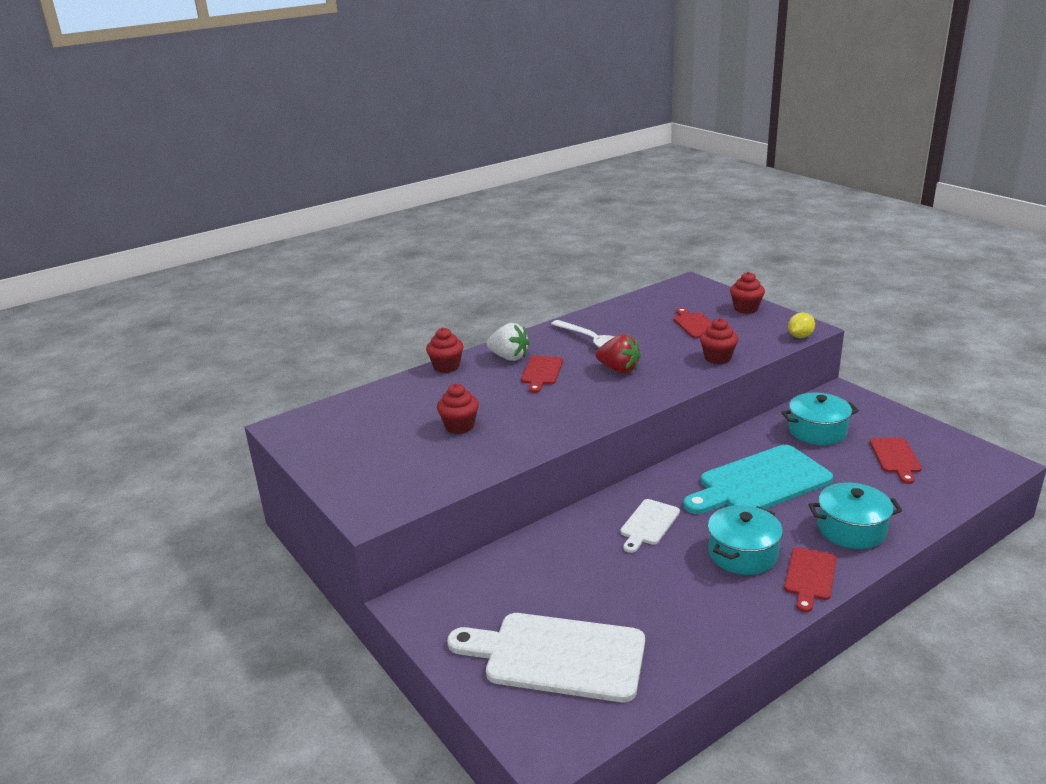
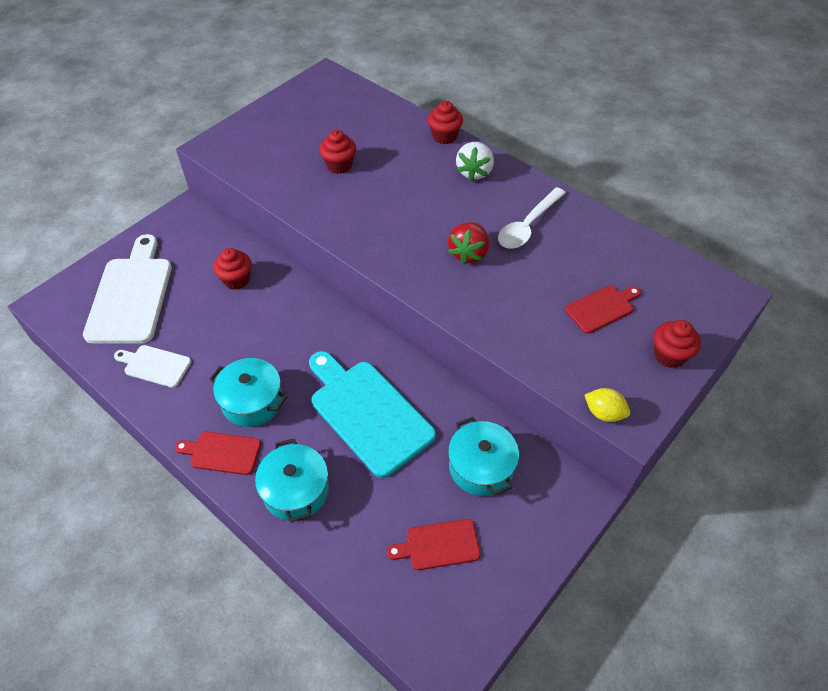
camera: 75 degrees right, 25 degrees up
(541, 372) = (449, 199): red cutting board -> none
(648, 524) = (290, 332): white cutting board -> white cutting board (155, 365)
(717, 358) = (518, 332): red cupcake -> red cupcake (236, 280)

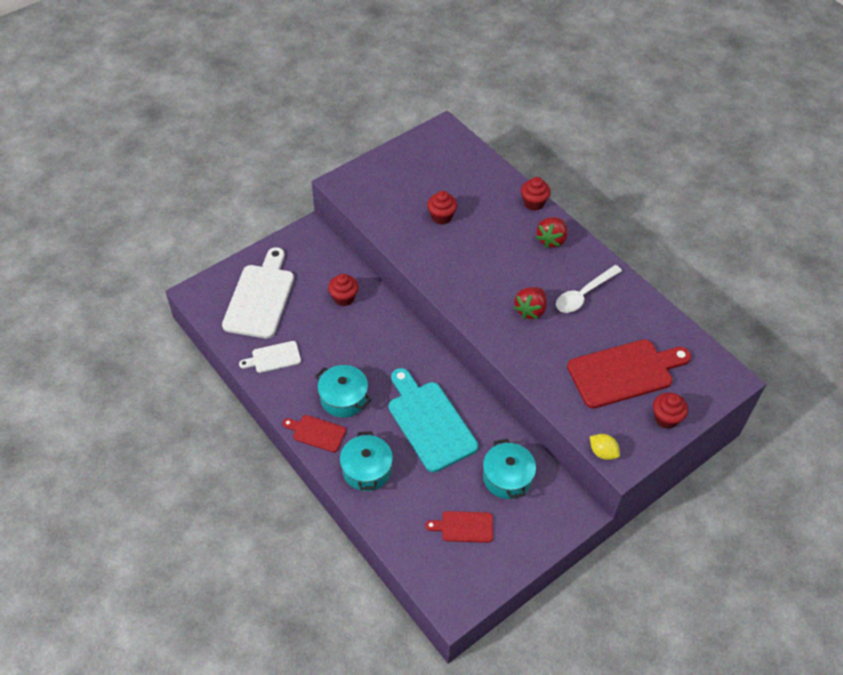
camera: 10 degrees right, 0 degrees up
(155, 365) = (273, 358): white cutting board -> white cutting board turned 45 degrees counterclockwise
(474, 172) = (551, 240): white strawberry -> red strawberry
(602, 308) = (624, 372): red cutting board -> red cutting board, size x1.94

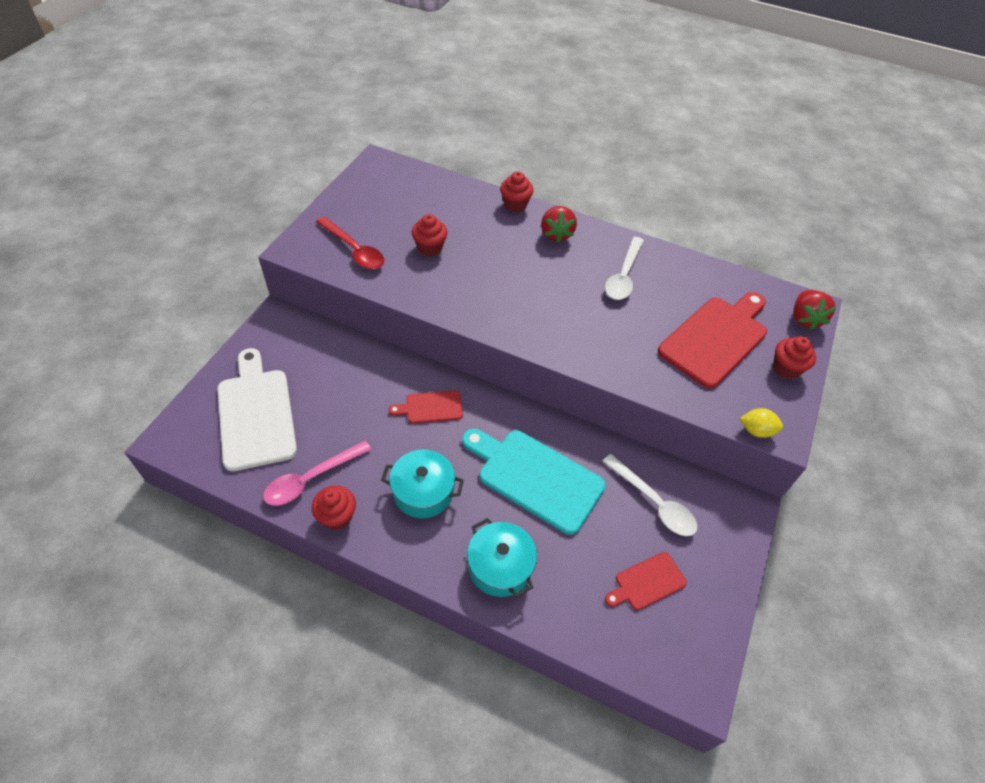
camera: 30 degrees left, 0 degrees up
(273, 358) = (311, 479): white cutting board -> pink spoon
(316, 433) = (415, 548): red cutting board -> red cutting board (431, 407)
(344, 298) = (357, 377): red cupcake -> red cupcake (337, 516)
(383, 199) = (354, 250): none -> red spoon
(507, 477) = (654, 502): turquoise pot -> white spoon
(530, 310) = (583, 310): red strawberry -> red strawberry (805, 319)

